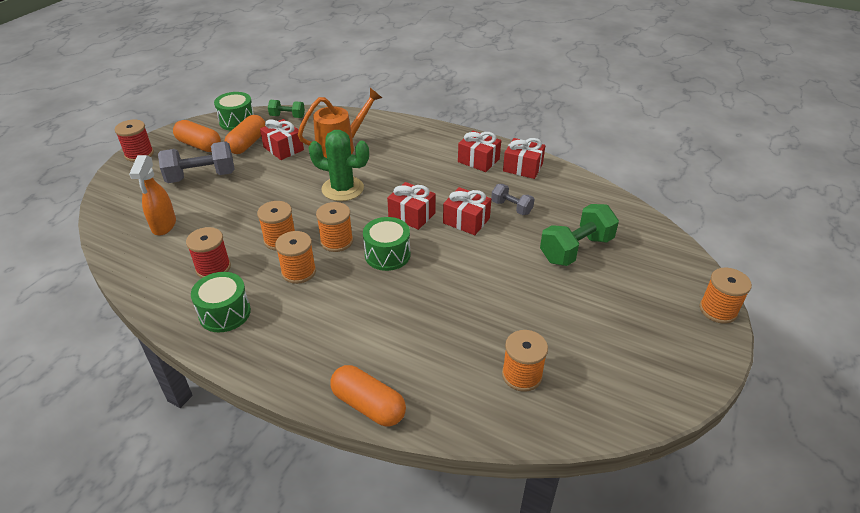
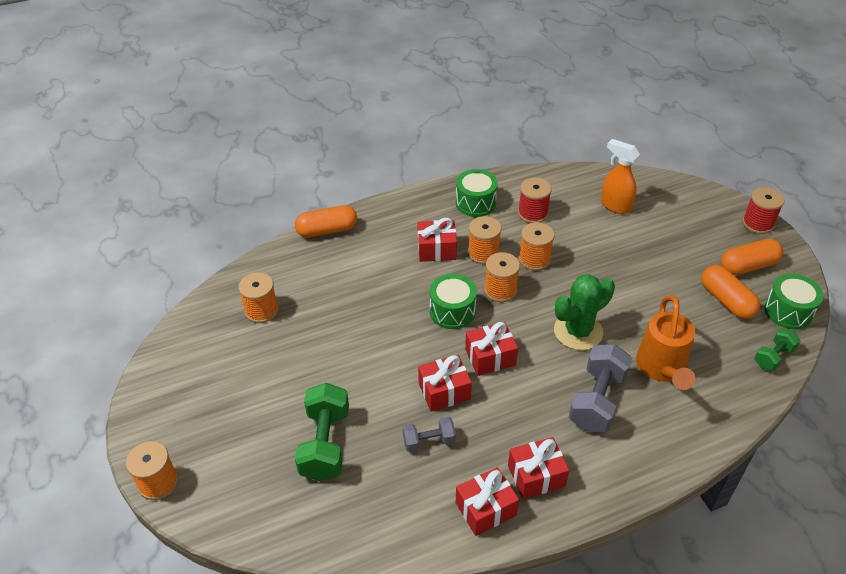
camera: 130 degrees right, 5 degrees up
(201, 177) = (680, 248): grey dumbbell -> grey dumbbell (597, 400)
(283, 148) = (695, 323): red gift -> red gift (436, 249)

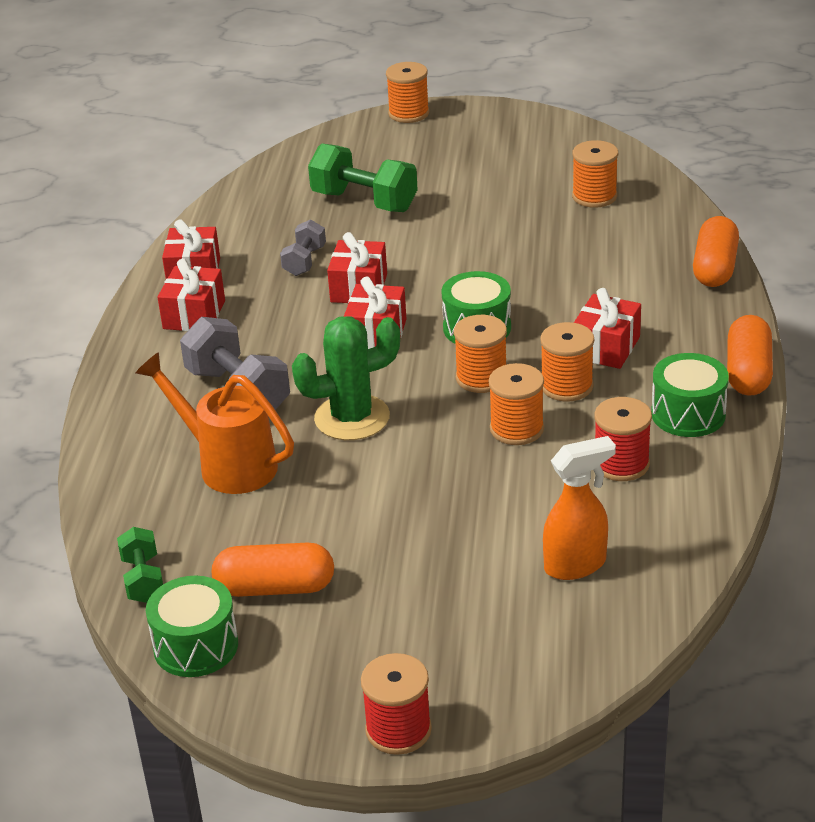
camera: 120 degrees right, 10 degrees down
(578, 331) = (352, 418): green cactus -> green cactus turned 75 degrees clockwise
(748, 266) = (317, 655): orange capsule -> orange capsule (748, 372)

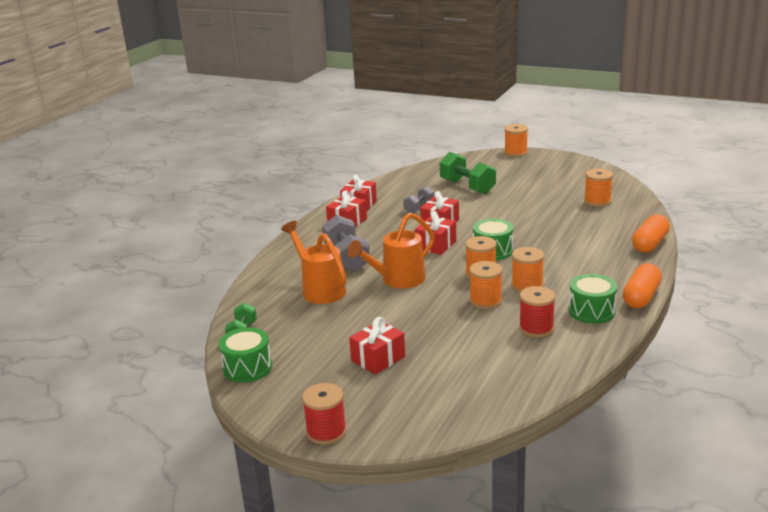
camera: 20 degrees right, 10 degrees down
(275, 588) = (306, 350): orange capsule -> none
(352, 418) = (398, 280): green cactus -> orange watering can
(576, 565) = (479, 372): orange spray bottle -> none
(606, 347) = (561, 271): red gift -> red gift (378, 359)

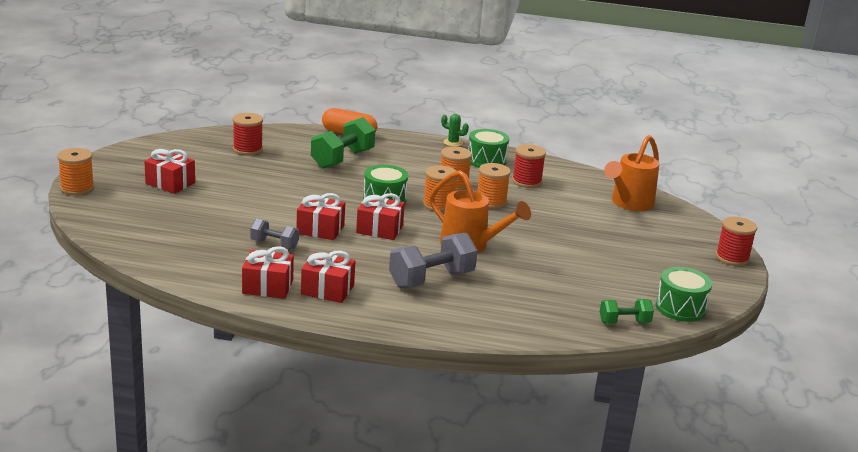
camera: 110 degrees left, 0 degrees up
(320, 290) = (512, 288): orange watering can -> orange watering can (629, 203)
(378, 359) = (618, 245): red gift -> red gift (170, 183)
(467, 187) = (202, 217): green dumbbell -> green dumbbell (342, 159)
(597, 201) = (247, 149): orange spool -> red spool
(641, 297) = (453, 143): orange capsule -> green cactus

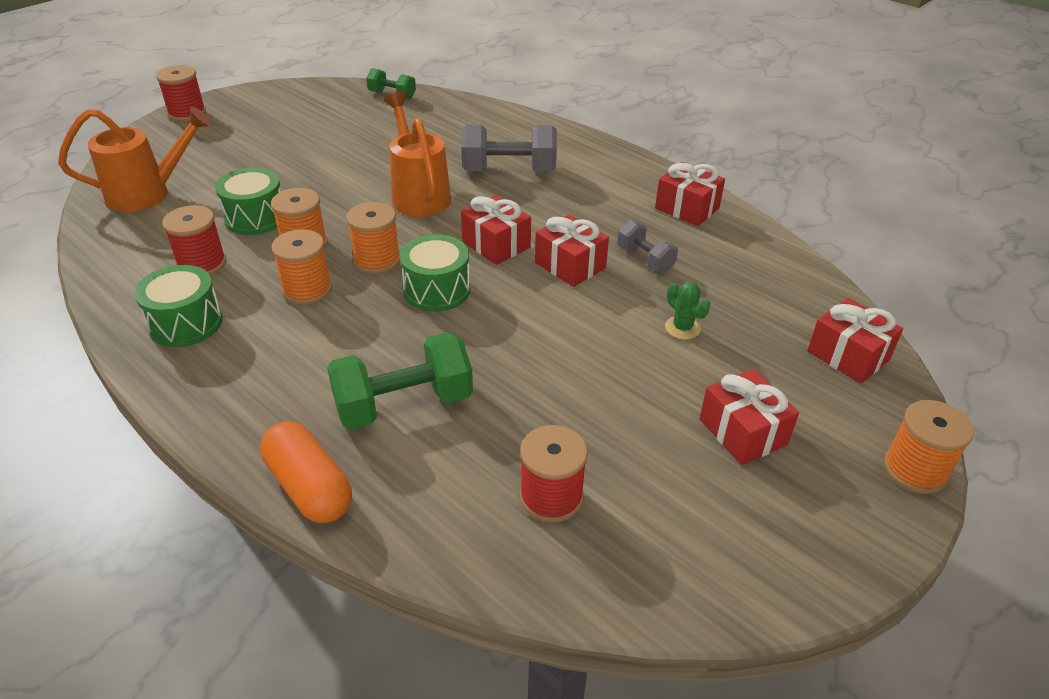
camera: 145 degrees left, 15 degrees up
(327, 290) = (626, 189): red gift -> red gift (848, 355)
(453, 143) = (165, 388): green cactus -> green cactus (682, 328)
(680, 308) = (325, 92): green drum -> green drum (255, 218)

